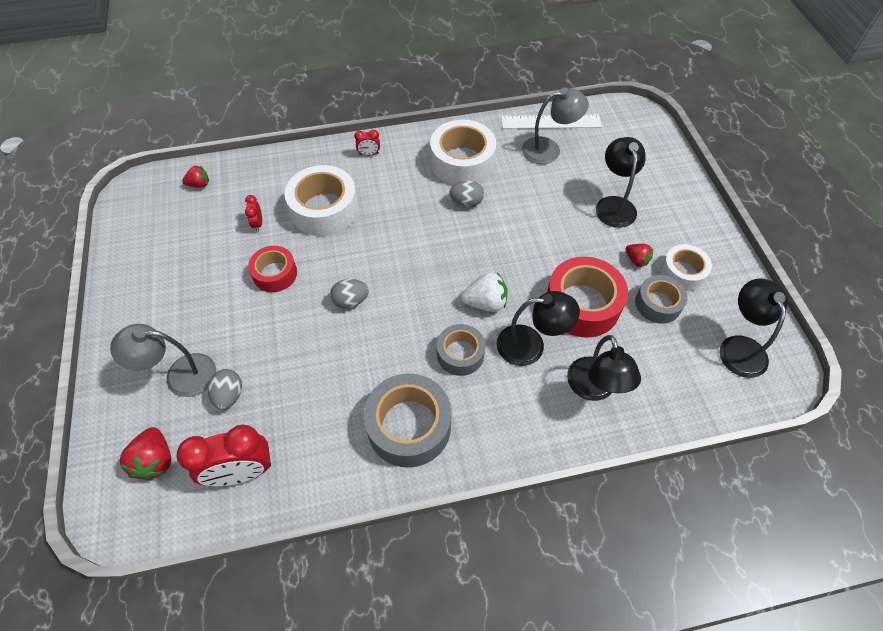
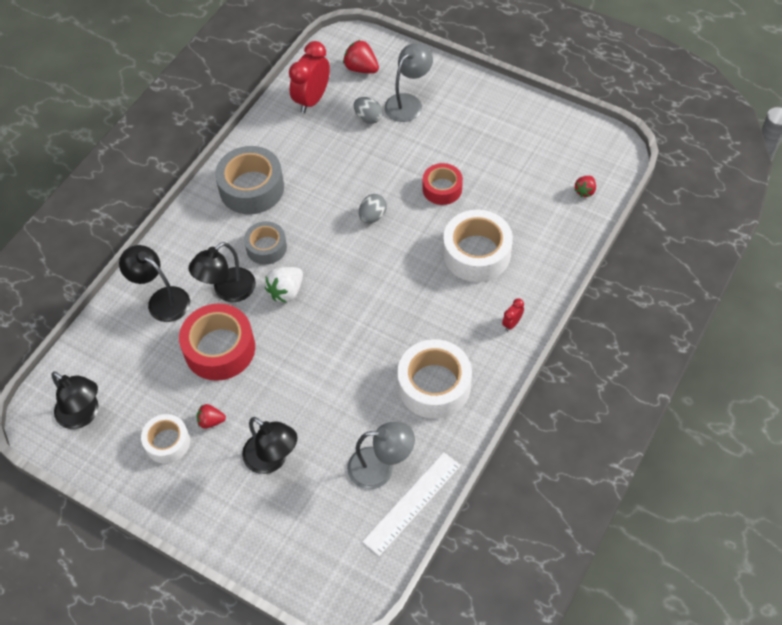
camera: 135 degrees right, 0 degrees up
(258, 224) = (503, 204): red clock -> none
(466, 202) = (387, 353): grey egg -> none
(549, 149) = (381, 468): grey lamp -> grey lamp turned 120 degrees counterclockwise
(658, 304) = (166, 398): grey tape -> none

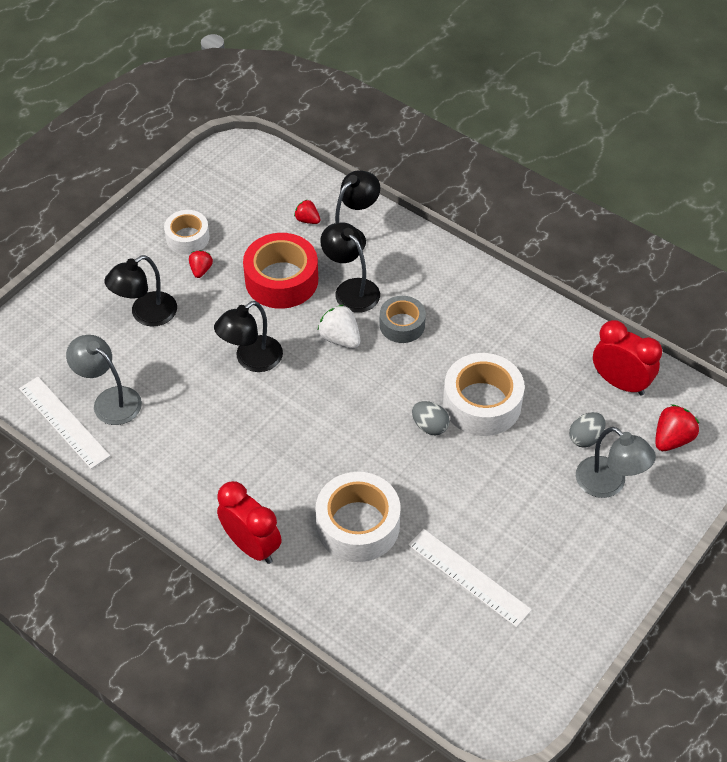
camera: 95 degrees right, 5 degrees down
(83, 415) = (233, 179): black lamp -> black lamp (251, 360)
(251, 188) = (487, 316): grey tape -> none
(381, 468) = (110, 400): grey lamp -> grey lamp turned 120 degrees clockwise
(434, 385) = (191, 458): white tape -> white tape (482, 403)
(442, 189) = (461, 502): red tape -> none
(507, 178) = (468, 577): none -> white ruler
(512, 323) = (252, 546): red clock -> red clock, size x2.20
(585, 191) = (436, 666): red strawberry -> red strawberry (307, 220)

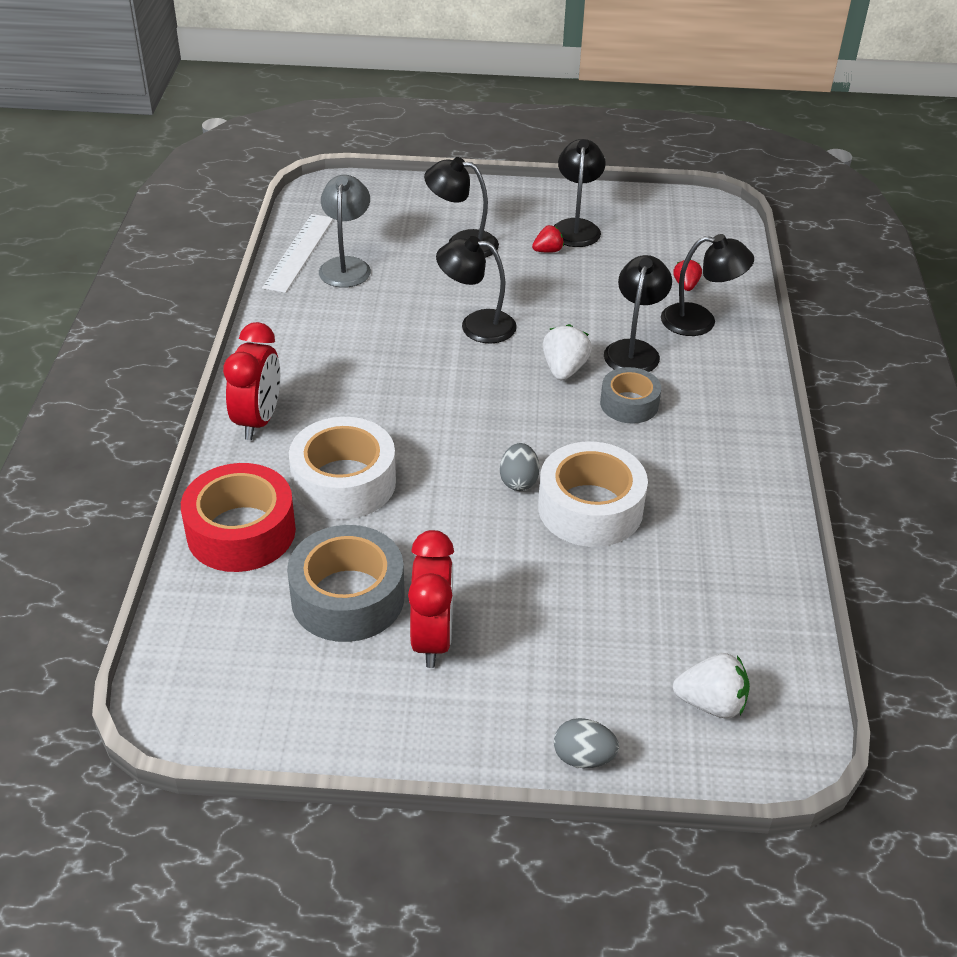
camera: 55 degrees right, 10 degrees down
(187, 237) = (576, 227): white tape -> black lamp
(281, 280) = (593, 302): red tape -> red tape (241, 531)
(468, 577) = (348, 597): white ruler -> grey tape
(585, 438) = (630, 618): grey egg -> grey egg (583, 757)
(609, 484) = (584, 668): grey lamp -> none
(620, 383) = (744, 616): red clock -> red clock (432, 639)
(672, 439) = (711, 703): red strawberry -> white strawberry

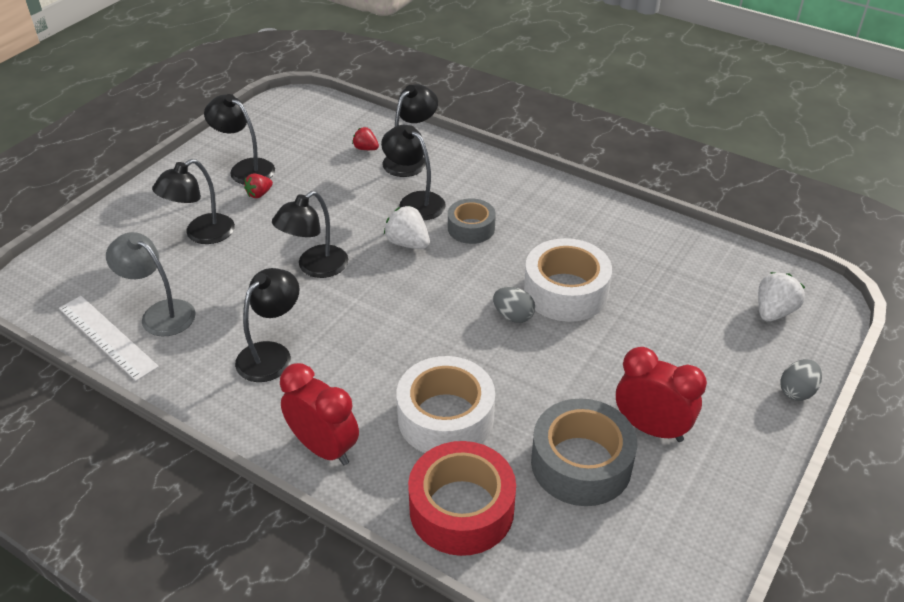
camera: 60 degrees left, 0 degrees up
(345, 346) = (271, 354): none -> black lamp
(548, 251) = (259, 194): red strawberry -> red strawberry turned 135 degrees counterclockwise

